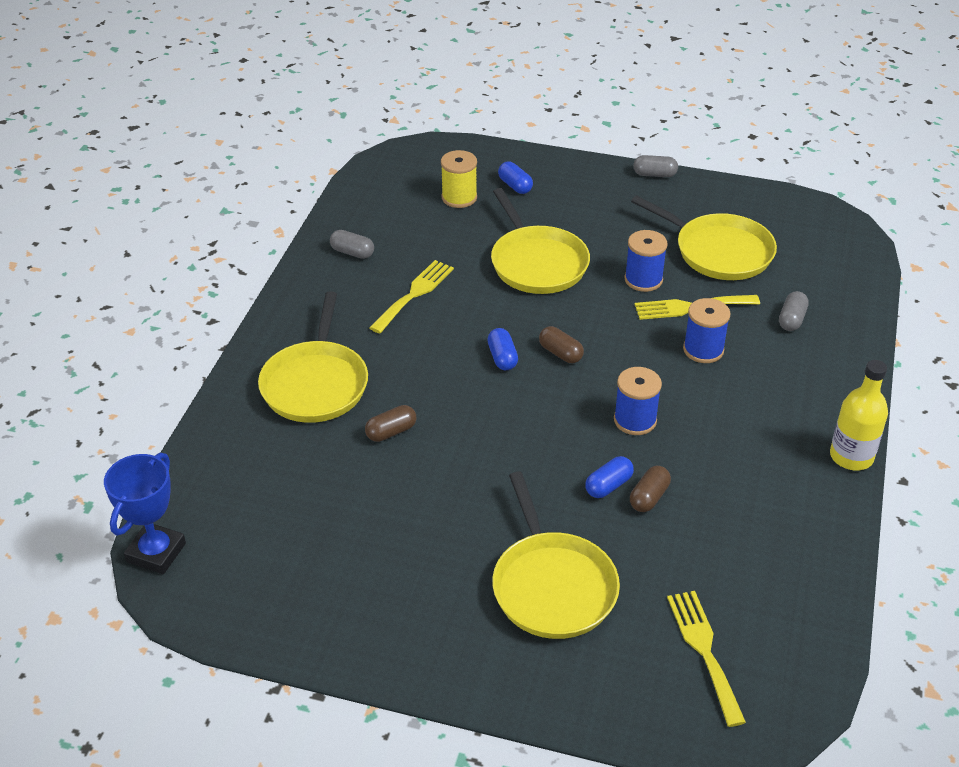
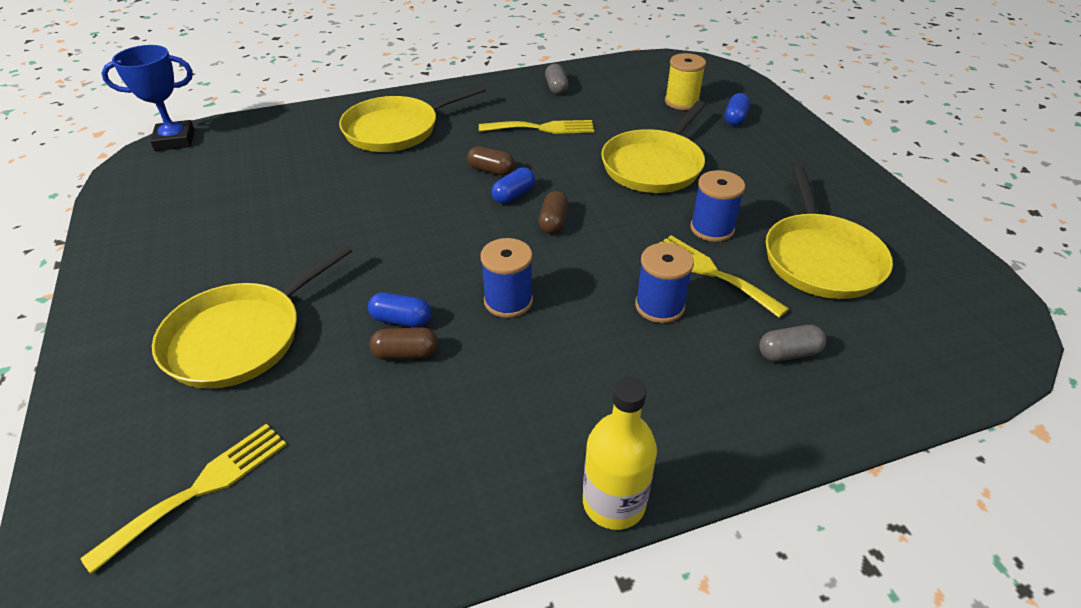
camera: 55 degrees right, 0 degrees up
(391, 432) = (372, 180): brown capsule -> brown capsule (491, 170)
(654, 174) = (868, 177): grey capsule -> none

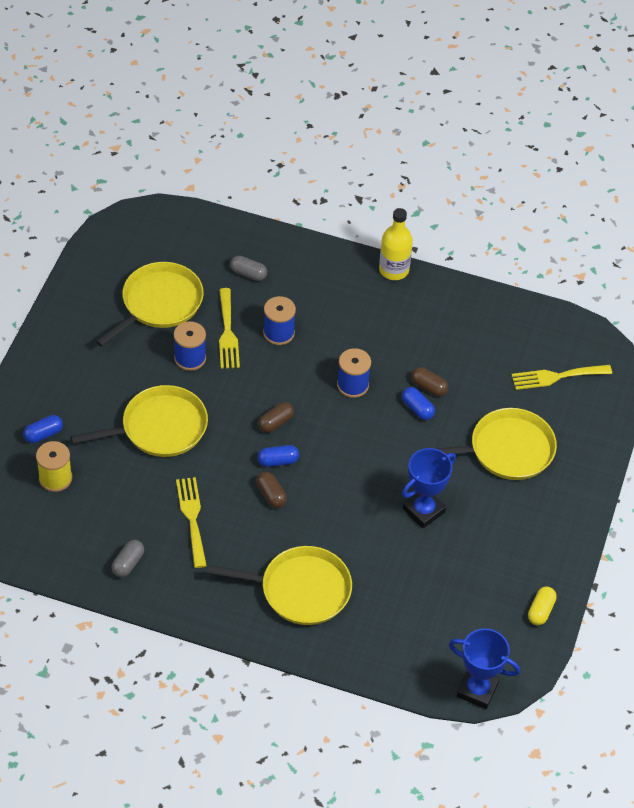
camera: 145 degrees left, 10 degrees up
(124, 213) = (540, 610): none -> yellow capsule
(316, 230) = (424, 510): none -> blue trophy
(542, 128) = (192, 518): yellow fork -> yellow fork turned 45 degrees clockwise

